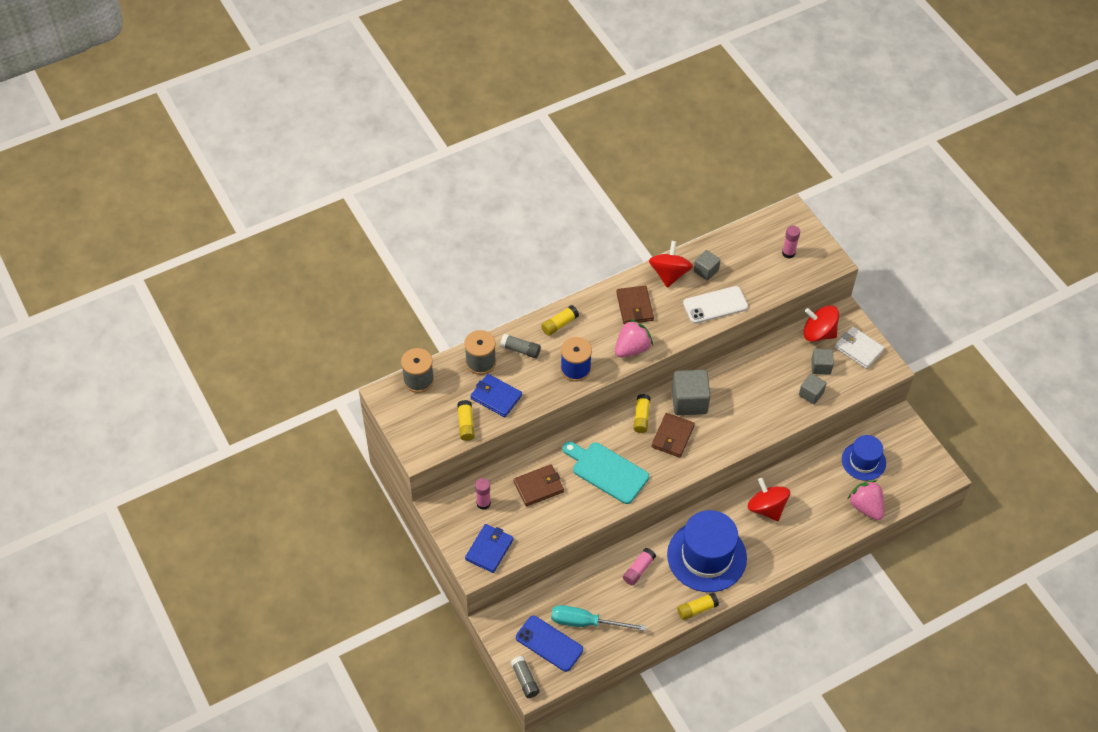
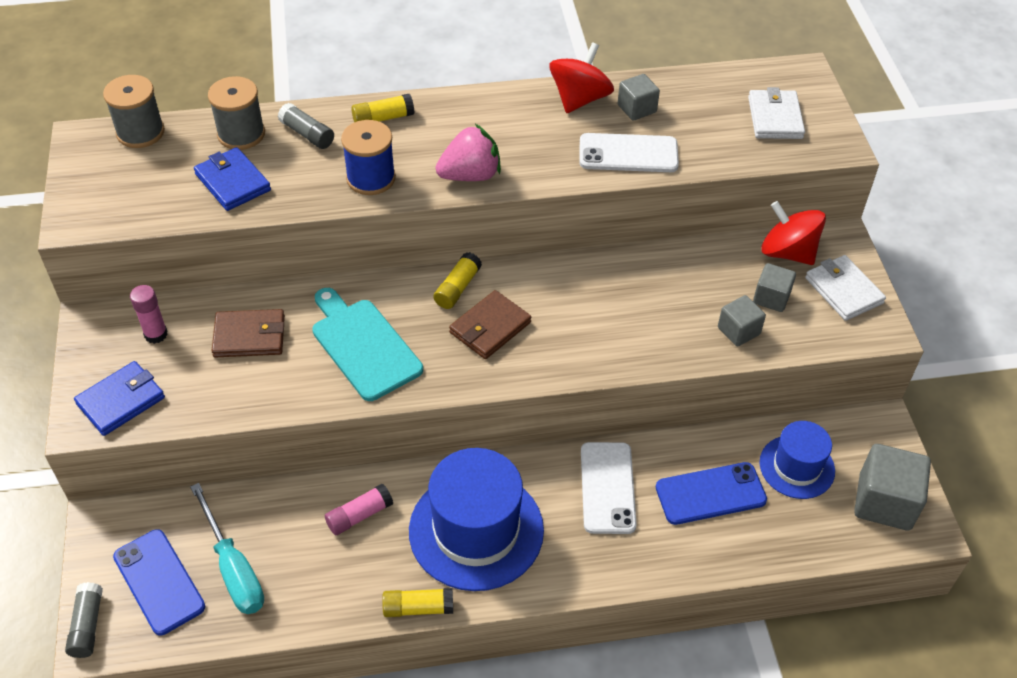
camera: 20 degrees right, 5 degrees down
(466, 424) = (166, 204): yellow glue stick -> none
(586, 622) = (233, 568): turquoise screwdriver -> turquoise screwdriver turned 150 degrees counterclockwise
(634, 306) = (505, 125): brown wallet -> none
(689, 401) = (541, 287): grey cube -> grey cube (884, 502)
(766, 508) = (607, 488): red spinning top -> white phone
(788, 253) = (775, 118): pink glue stick -> white wallet
(823, 493) = (710, 494): none -> blue phone
(866, 507) = (772, 537): pink strawberry -> none

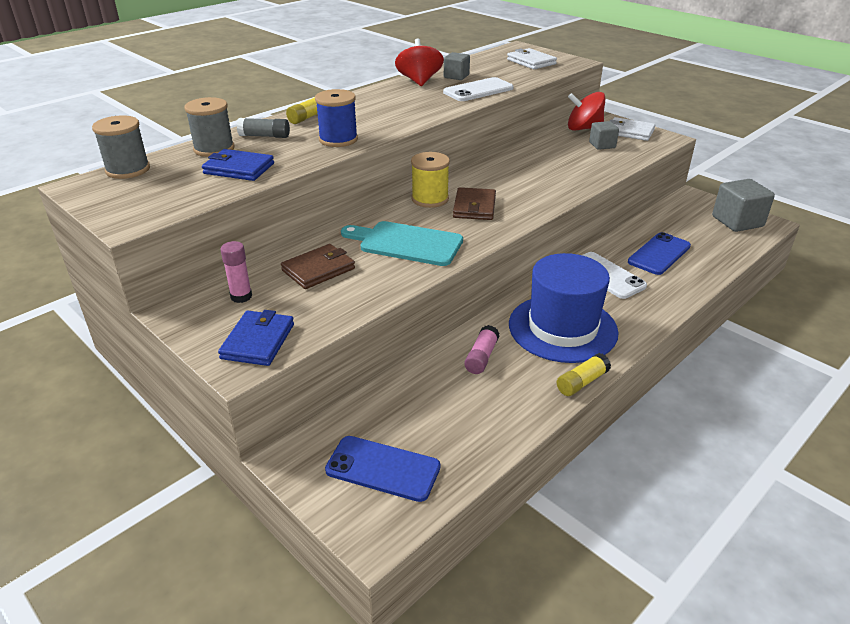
camera: 35 degrees left, 15 degrees down
(87, 625) = (356, 530): grey glue stick -> none
(233, 568) = (431, 429): turquoise screwdriver -> none
(457, 288) = (430, 199): yellow glue stick -> yellow spool
(470, 175) = (401, 121): pink strawberry -> none
(738, 331) = (606, 161): grey cube -> none
(797, 467) = (681, 226): blue hat -> none

